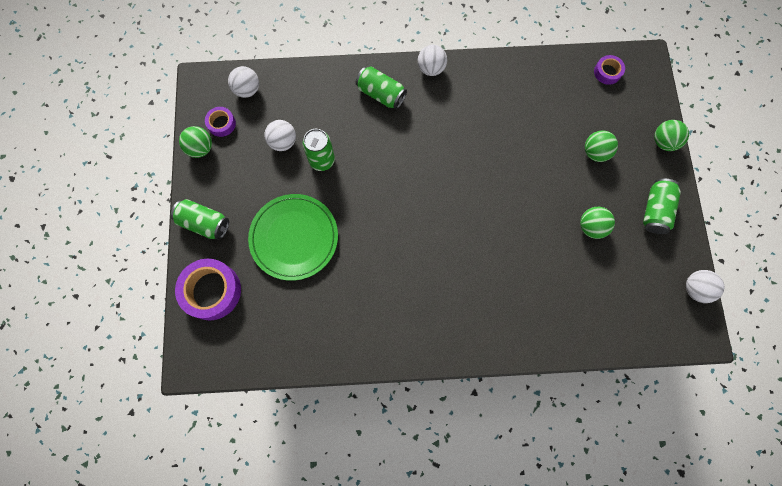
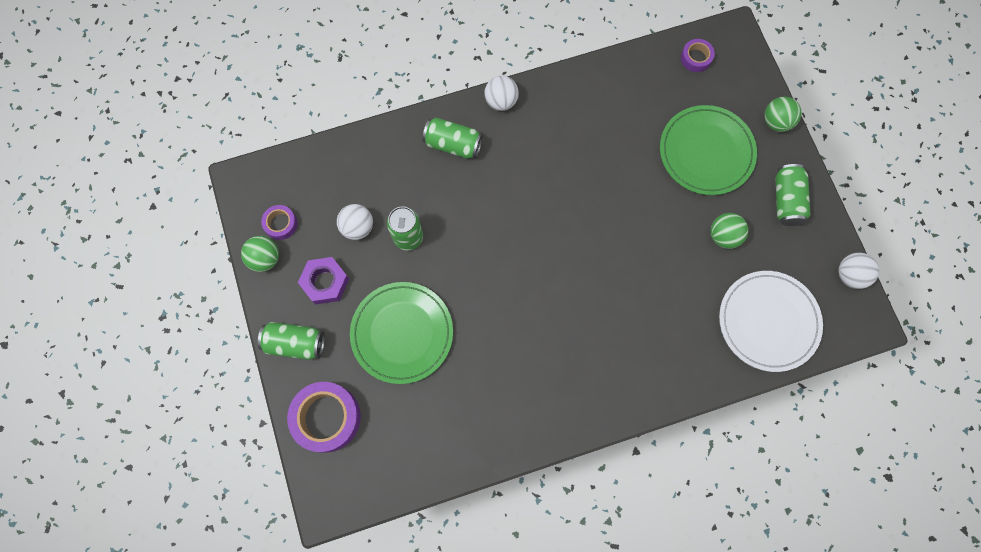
camera: 15 degrees left, 0 degrees up
(243, 180) = (325, 282): none -> purple nut
(247, 90) = (299, 177): white ball -> none
(595, 152) = (706, 152): green ball -> green plate
(611, 310) = (768, 321): none -> white plate

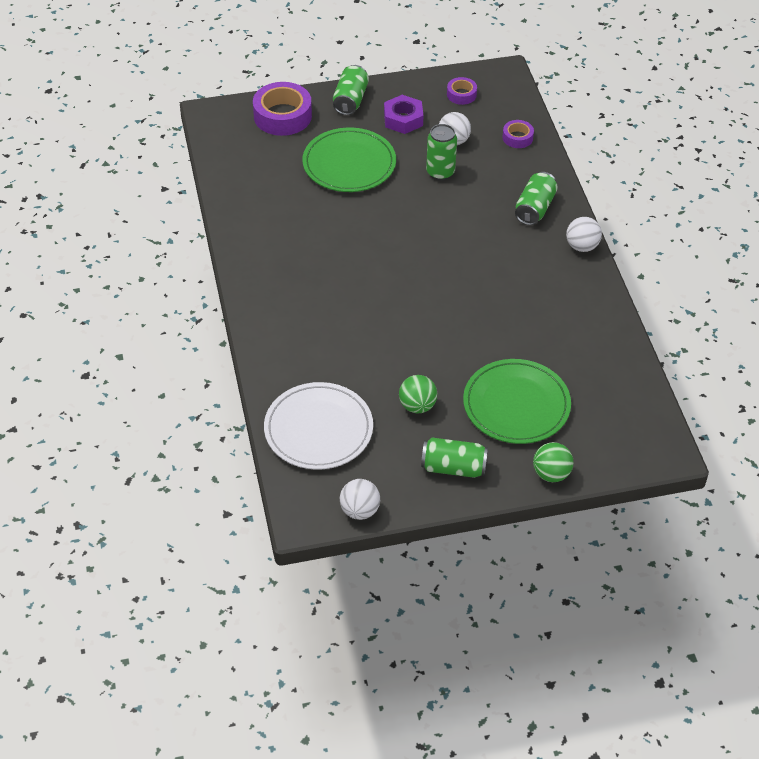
camera: 95 degrees right, 25 degrees down
(265, 258) = (429, 85): green ball -> none
(696, 58) = (634, 412): purple tape -> purple tape (517, 138)

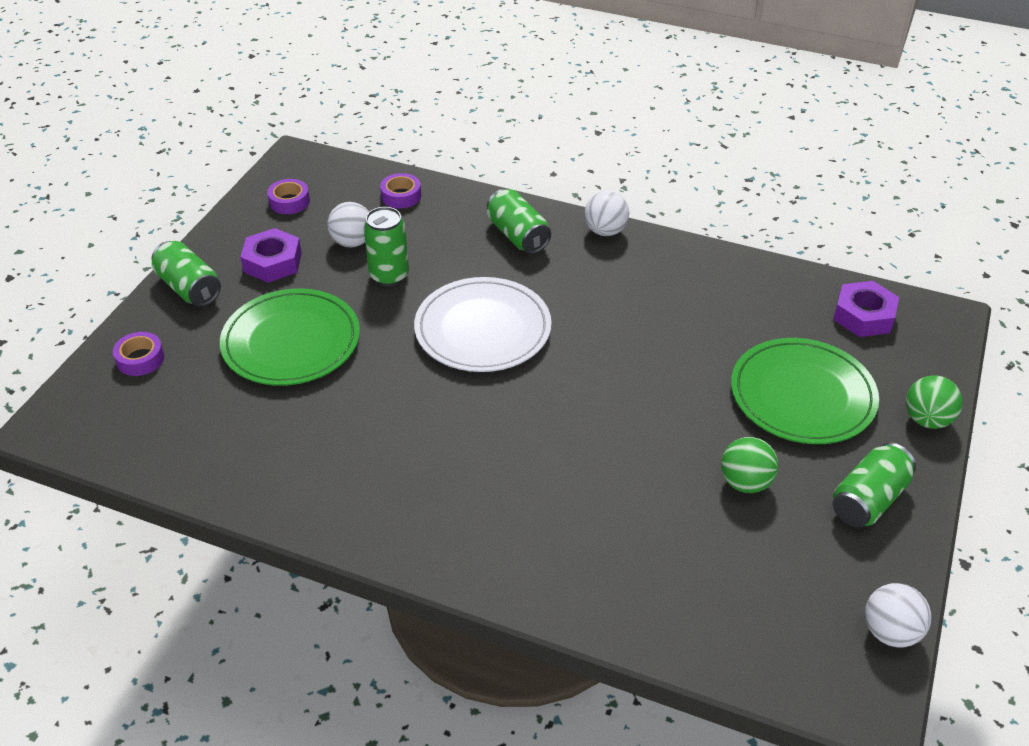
camera: 55 degrees left, 5 degrees down
(282, 116) = (140, 359): purple tape -> purple tape, size x0.52
(318, 429) = (719, 603): white plate -> white plate (483, 329)
(625, 408) = (863, 316): none -> purple nut

